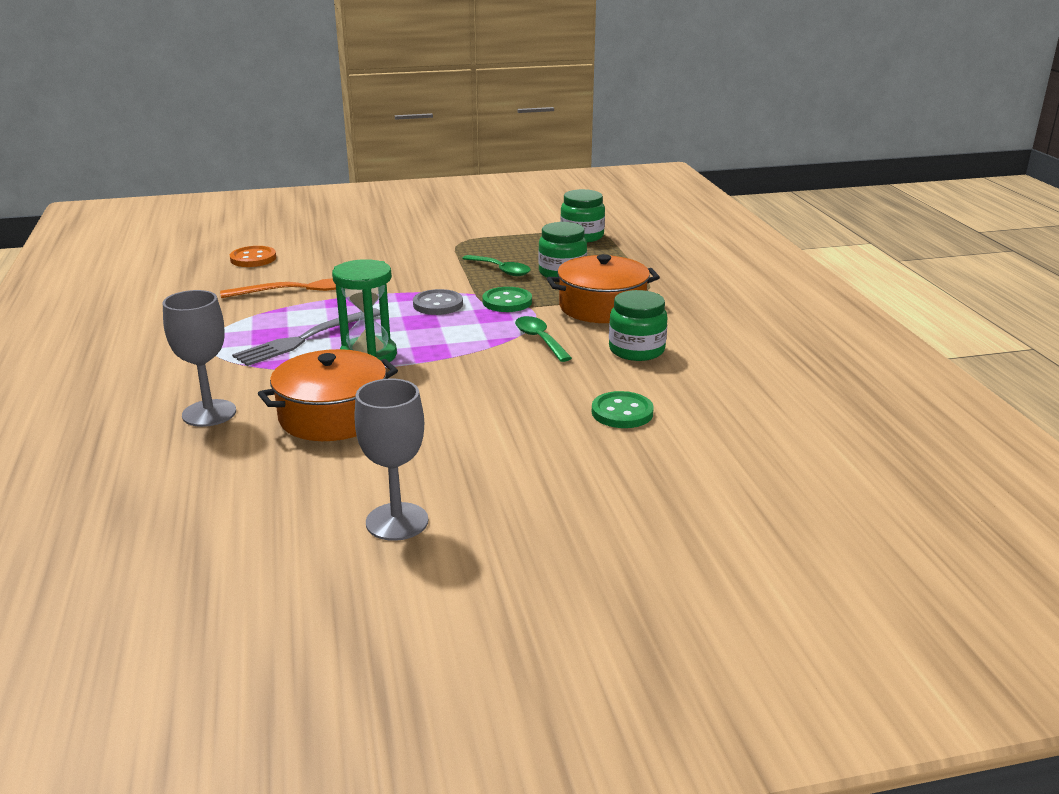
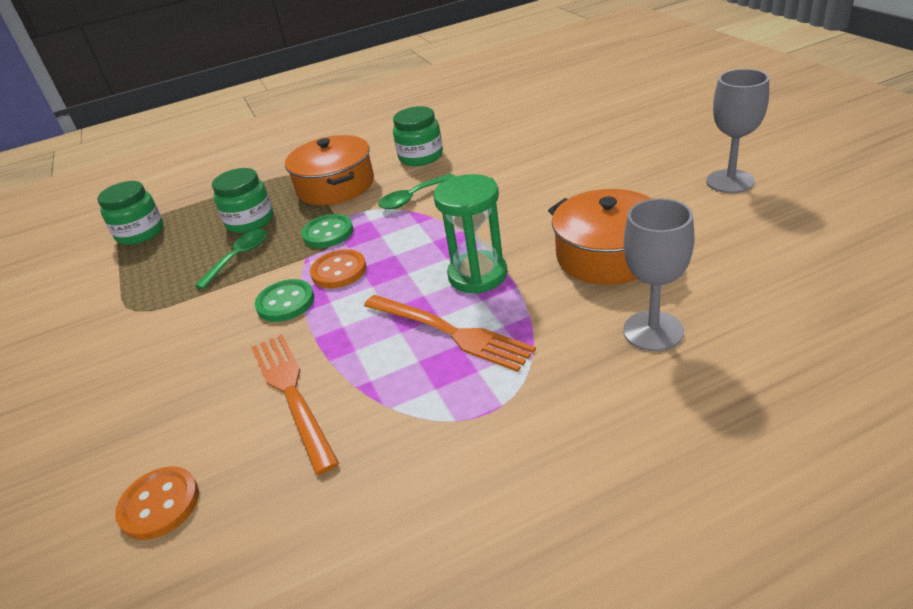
camera: 95 degrees left, 10 degrees up
(305, 338) = (450, 332): grey fork -> orange fork
(438, 304) = (339, 271): grey button -> orange button
(622, 412) = (526, 143): green button -> green button (285, 302)

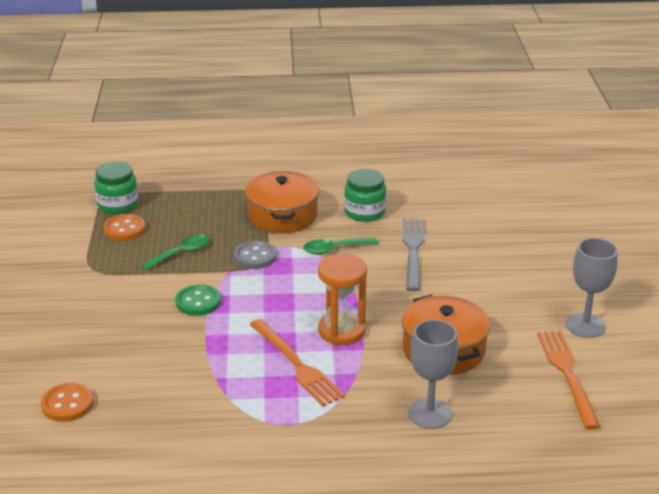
camera: 15 degrees right, 5 degrees down
(250, 221) = (203, 224): green jar -> none
(292, 394) = (173, 367): orange fork -> orange fork (567, 374)
(328, 233) = (255, 256): green button -> grey button
(339, 271) = (247, 291): orange button -> orange button (124, 229)
(477, 275) = (341, 331): green hourglass -> orange hourglass
(496, 173) = (413, 251): none -> grey fork

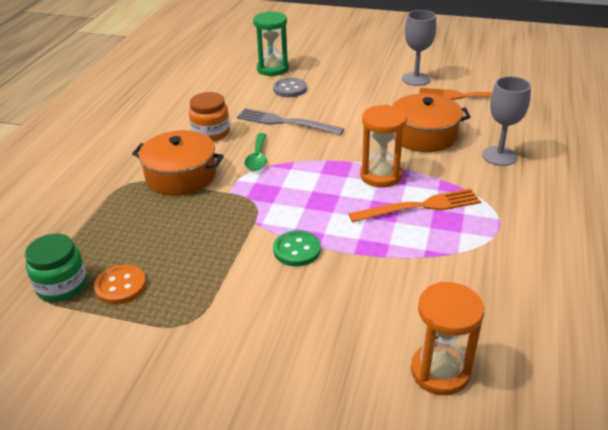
camera: 70 degrees left, 5 degrees up
(67, 404) = (440, 371): orange button -> orange hourglass
(181, 253) = (202, 249): green spoon -> none
(255, 256) = (240, 203): grey button -> grey button (290, 89)
(365, 212) = (211, 133): green jar -> orange jar
(529, 217) = (272, 69): none -> green hourglass

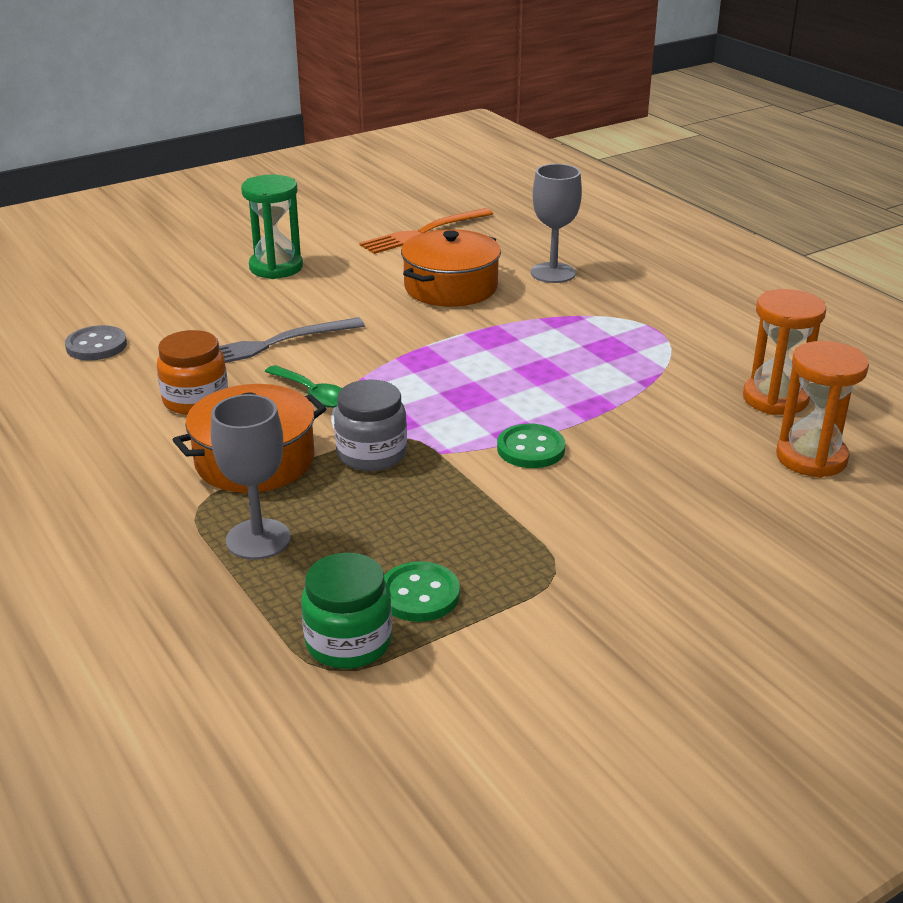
camera: 50 degrees left, 5 degrees down
(121, 286) = (419, 595): orange button -> green button
(226, 203) = (371, 454): none -> grey jar
(272, 69) = (129, 297): green hourglass -> green hourglass (276, 267)
(290, 89) = (201, 309): grey button -> grey button (96, 346)
(381, 175) = (480, 343): orange hourglass -> orange hourglass (775, 399)
(416, 79) = (336, 237): grey goblet -> grey goblet (258, 539)
(420, 207) = (567, 350): orange fork -> none

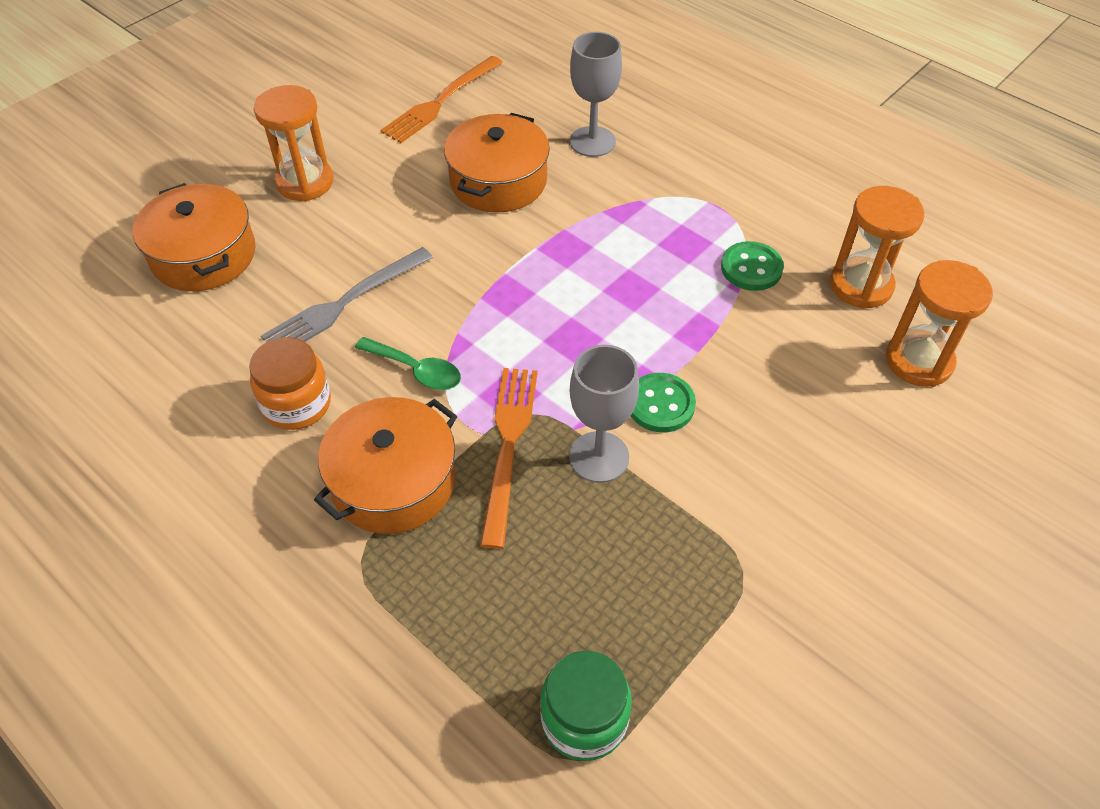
camera: 15 degrees left, 20 degrees up
(96, 346) = (155, 341): grey button -> none
(165, 300) = (204, 255): none -> orange pot
(258, 539) = (441, 596): grey goblet -> grey goblet (599, 457)
(276, 267) = (305, 182): green hourglass -> orange hourglass
(371, 454) = (508, 446): grey jar -> orange fork
(419, 595) = (627, 635): green button -> green button (751, 268)

